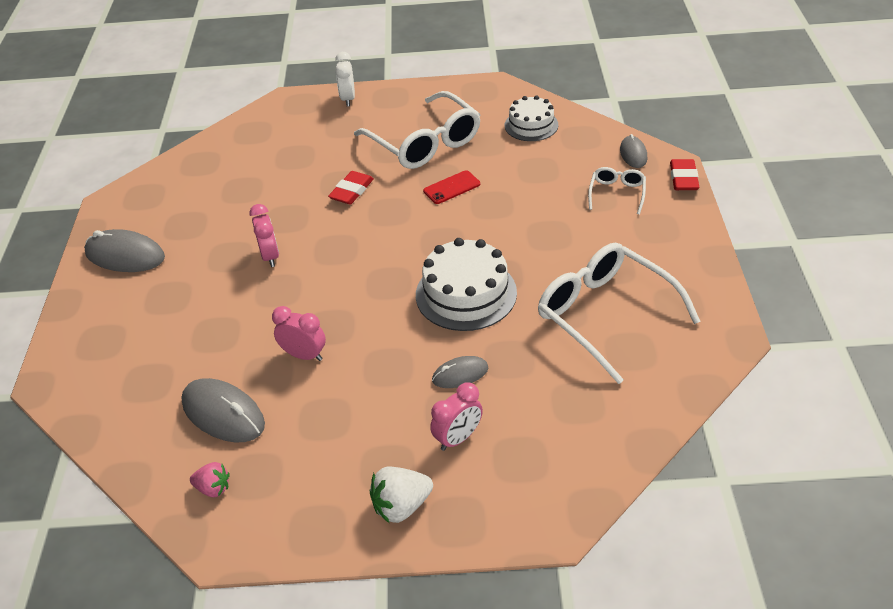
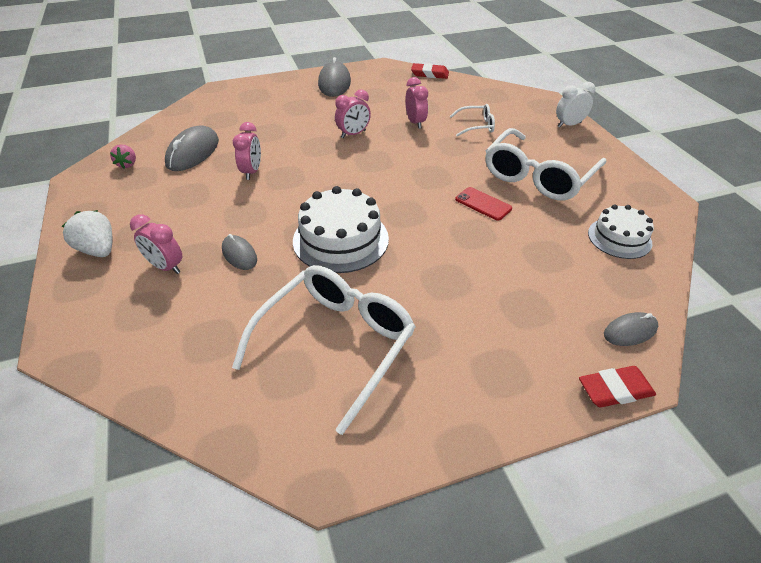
camera: 70 degrees right, 0 degrees up
(276, 202) = (415, 122): none -> pink clock
(351, 191) = (447, 152): red eraser -> red eraser (429, 74)
(617, 193) = (544, 326): white glasses -> white glasses (476, 126)

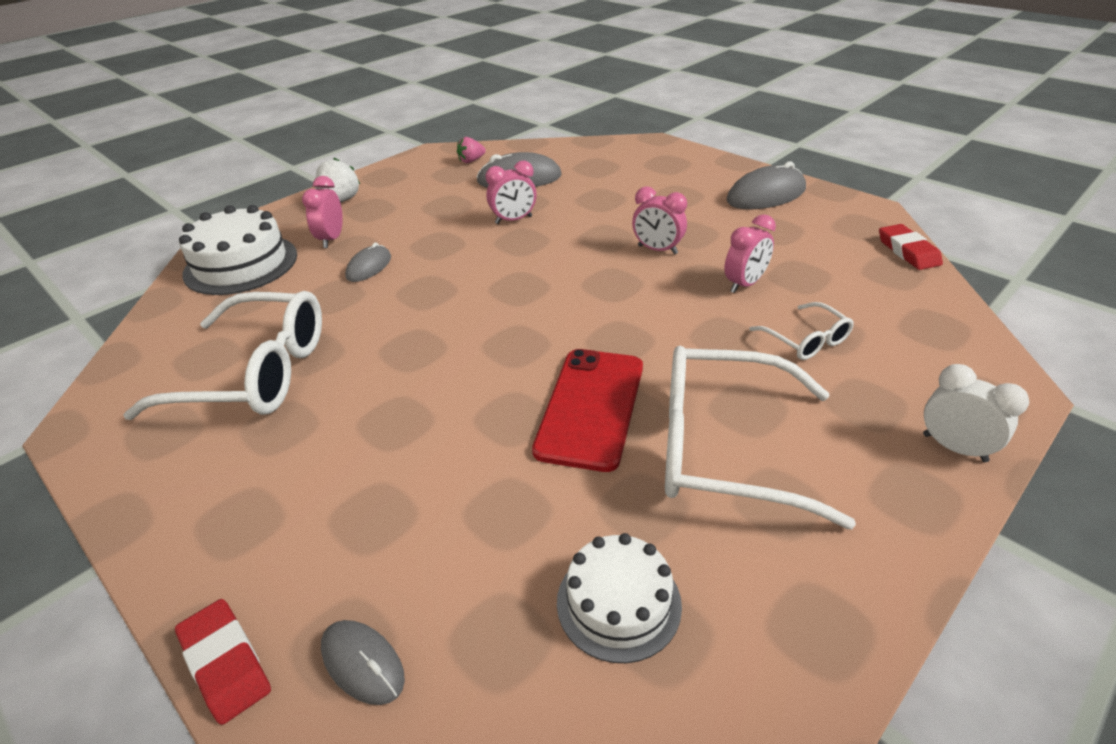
camera: 65 degrees right, 5 degrees down
(340, 239) = (430, 316): white cake -> white cake (241, 264)
(483, 204) = (591, 407): red phone -> red phone, size x1.83

